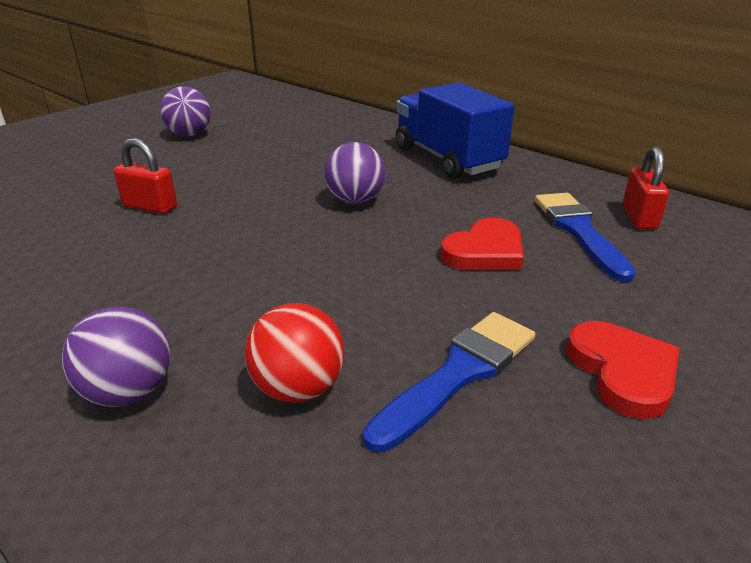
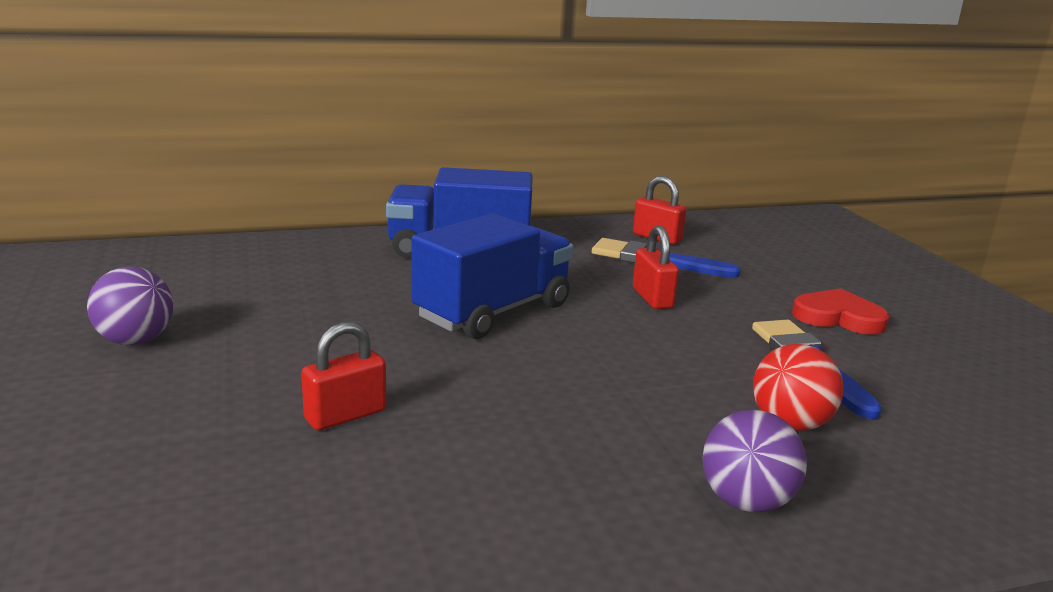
camera: 60 degrees left, 10 degrees down
(355, 201) = (493, 312): purple ball -> blue truck
(485, 251) = (652, 298): red heart -> red padlock

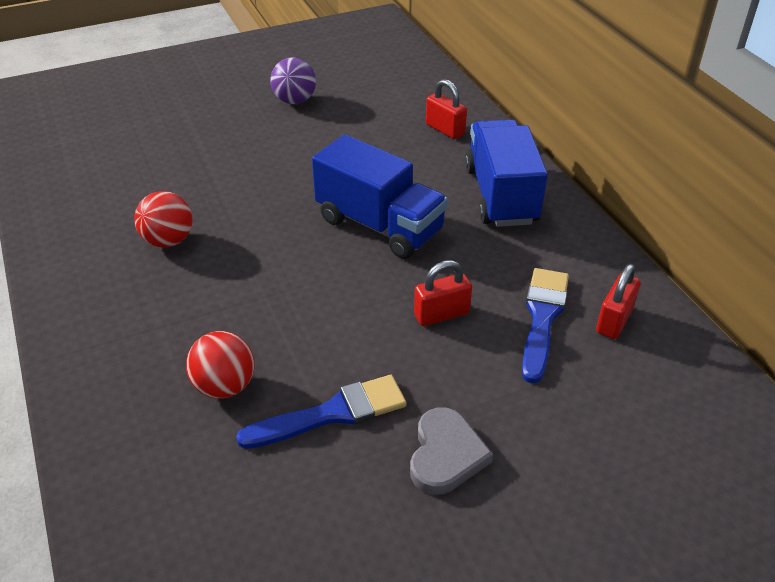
camera: 85 degrees right, 20 degrees up
(345, 415) = (219, 185): red padlock -> red padlock (445, 129)
(482, 465) = (168, 241): none -> red ball
(746, 502) = (127, 352): purple ball -> none
(838, 317) = (446, 455): red heart -> grey heart

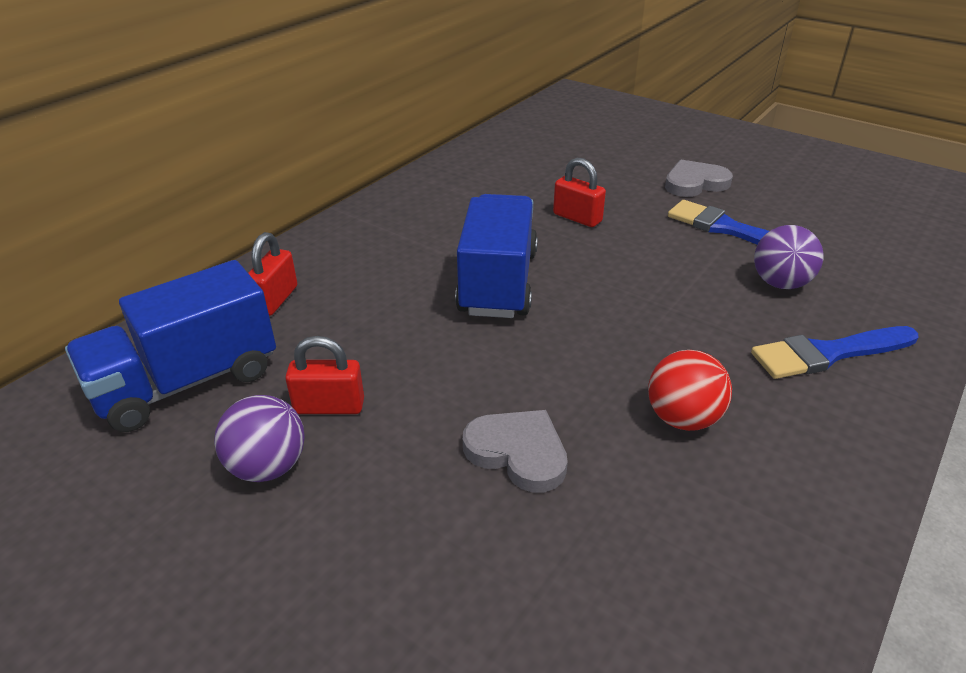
camera: 120 degrees left, 5 degrees down
(217, 172) = (518, 452): none -> grey heart
(224, 386) = (780, 283): red ball -> purple ball
(501, 195) = (385, 233): blue truck -> blue truck (187, 382)
(542, 318) = (531, 181): blue brush -> blue brush (827, 353)
(614, 320) = (503, 158): red padlock -> red padlock (329, 406)

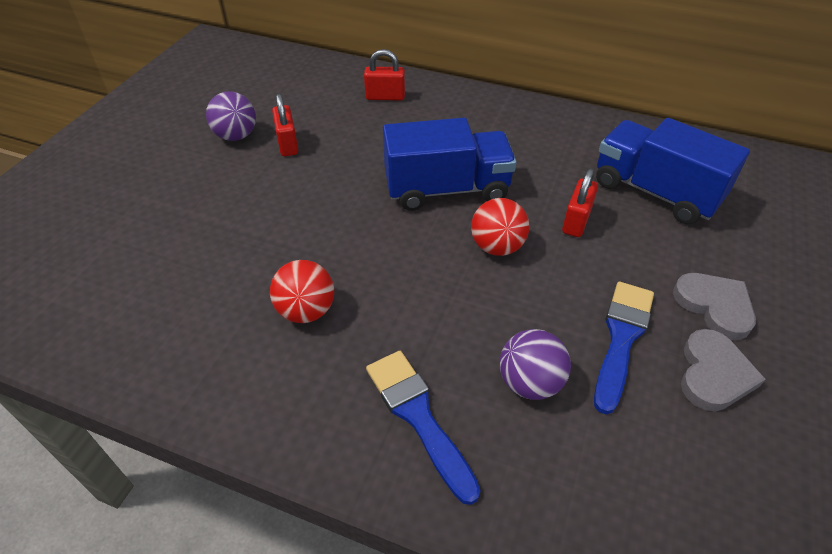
camera: 75 degrees right, 10 degrees up
(187, 382) = (298, 90): blue truck -> blue truck (655, 192)
(518, 452) = (259, 229): grey heart -> grey heart (713, 374)
(602, 268) = (497, 247): none -> red ball

